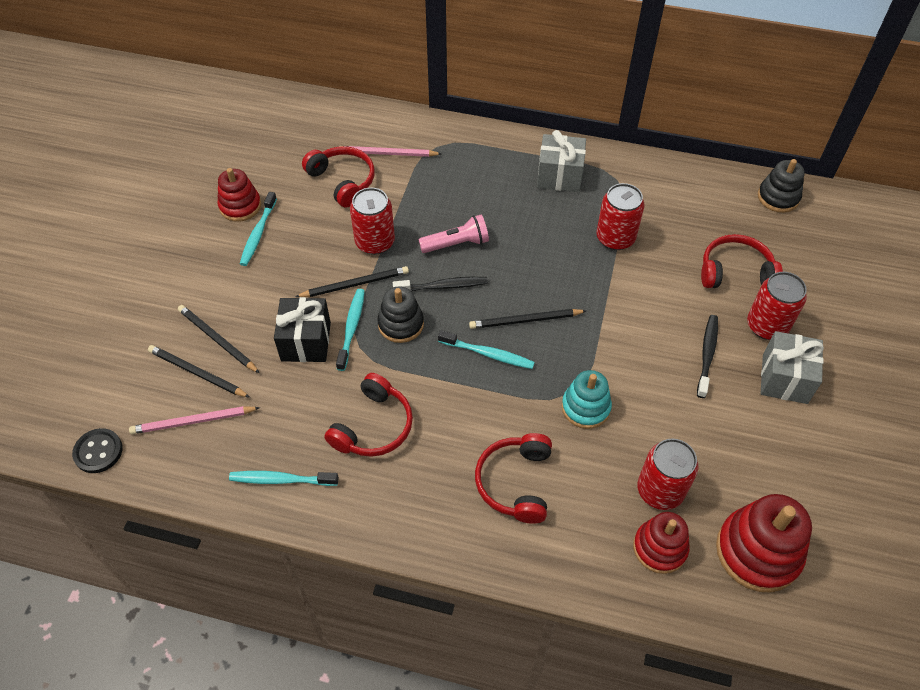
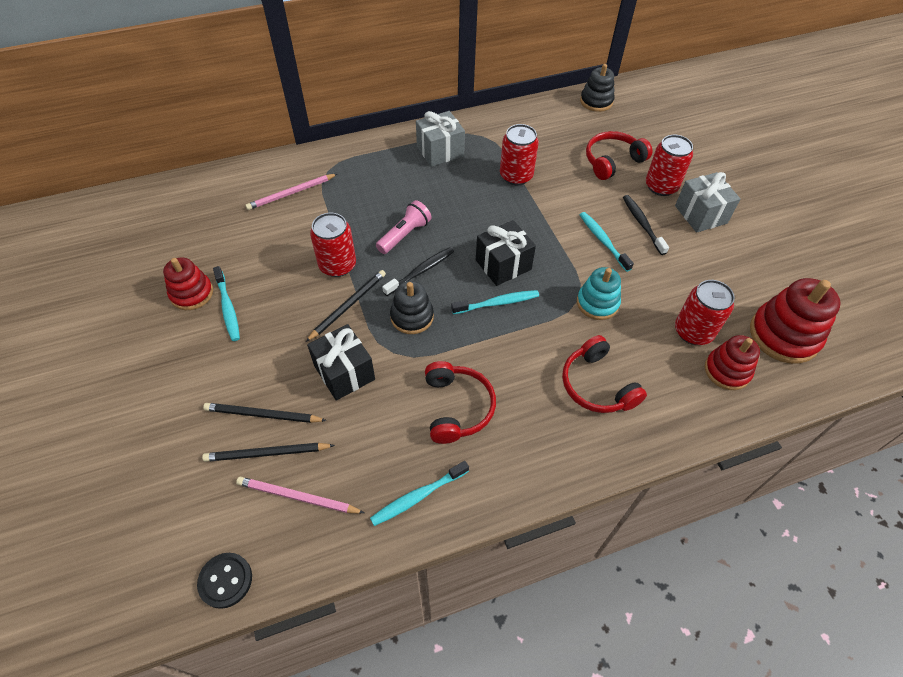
camera: 35 degrees left, 0 degrees up
(193, 421) = (297, 497): pink pencil -> pink pencil turned 60 degrees clockwise
(343, 181) = (270, 231): red headphones -> none
(351, 328) = (374, 341): turquoise toothbrush -> turquoise toothbrush (603, 241)
(525, 320) = (503, 265): black pencil -> black gift

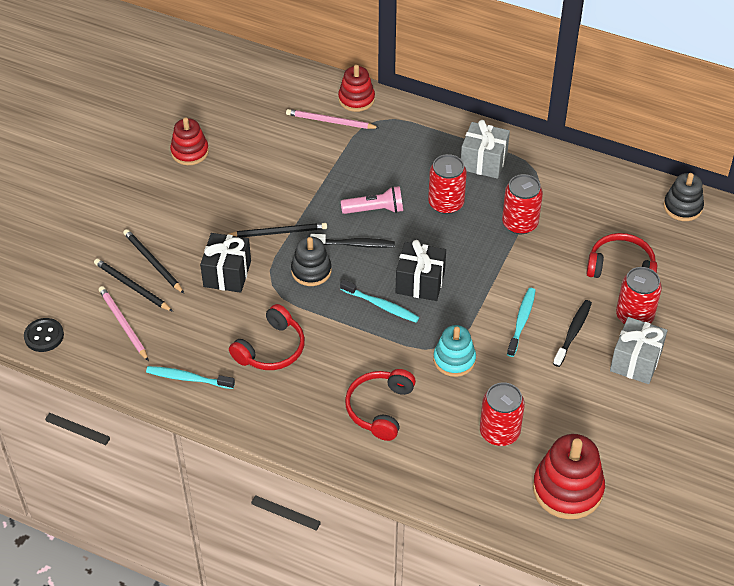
camera: 45 degrees right, 5 degrees down
(228, 308) = (202, 178): turquoise toothbrush -> none
(337, 265) = (303, 199): red can -> red can (446, 203)
(727, 371) = (486, 474): red stacking toy -> red stacking toy (356, 99)

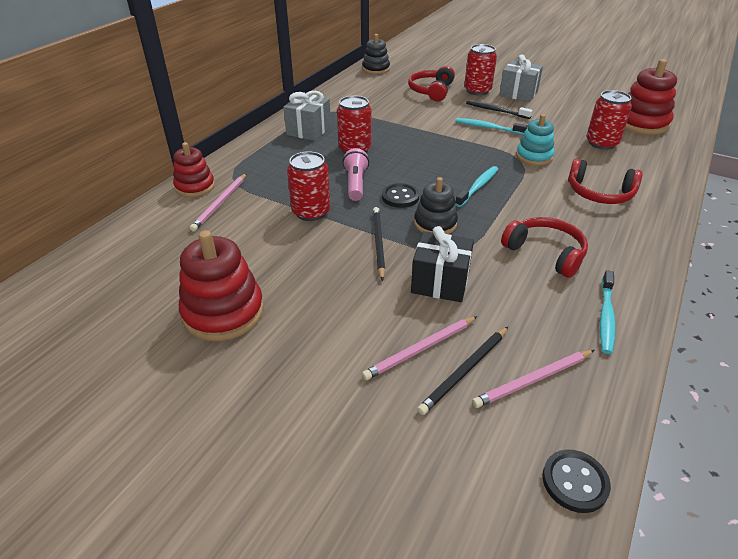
camera: 85 degrees left, 10 degrees down
(153, 262) = (420, 349): black pencil -> pink pencil
(190, 152) = (223, 312): red stacking toy -> red stacking toy, size x1.56
(354, 244) = (400, 197): black toothbrush -> black button
(420, 282) = (449, 166): black gift -> none
(520, 223) = (383, 121): red can -> red can (311, 212)

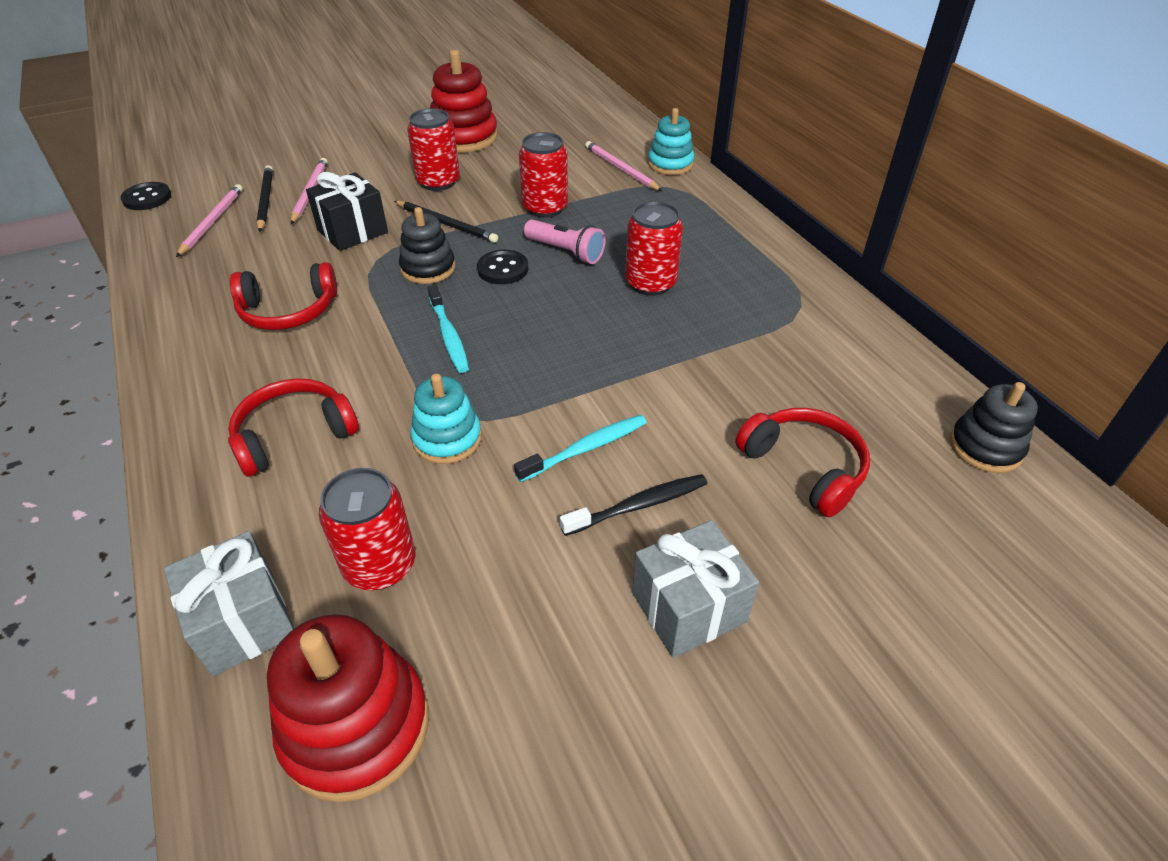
camera: 125 degrees right, 5 degrees up
(195, 187) = (670, 164): red stacking toy -> turquoise stacking toy
(309, 130) = (744, 268): grey gift -> grey gift (243, 622)
(477, 91) = (756, 542): red can -> red can (438, 182)
(606, 317) = (183, 291): turquoise toothbrush -> none

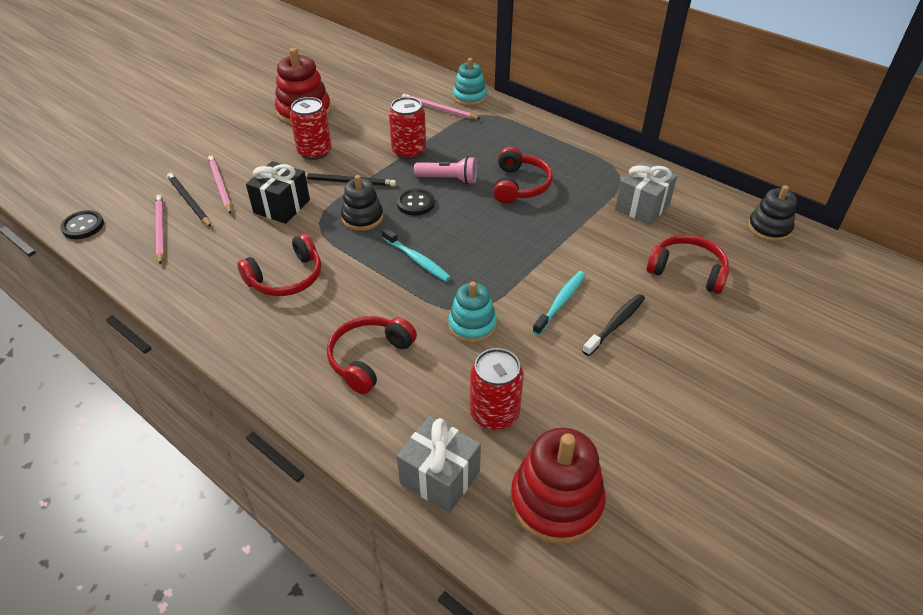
camera: 25 degrees left, 0 degrees up
(650, 283) = (520, 185): red can -> red headphones
(689, 607) = (682, 369): grey gift -> grey gift (642, 207)

